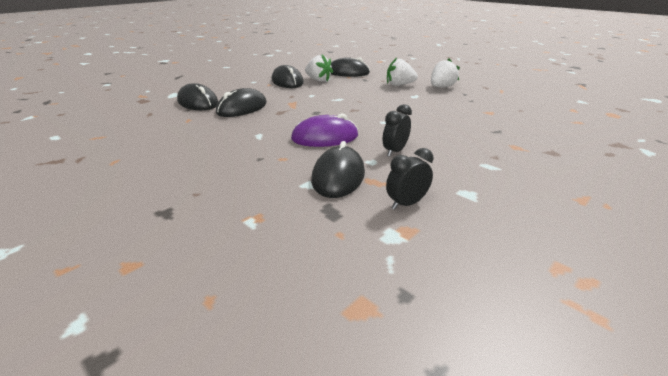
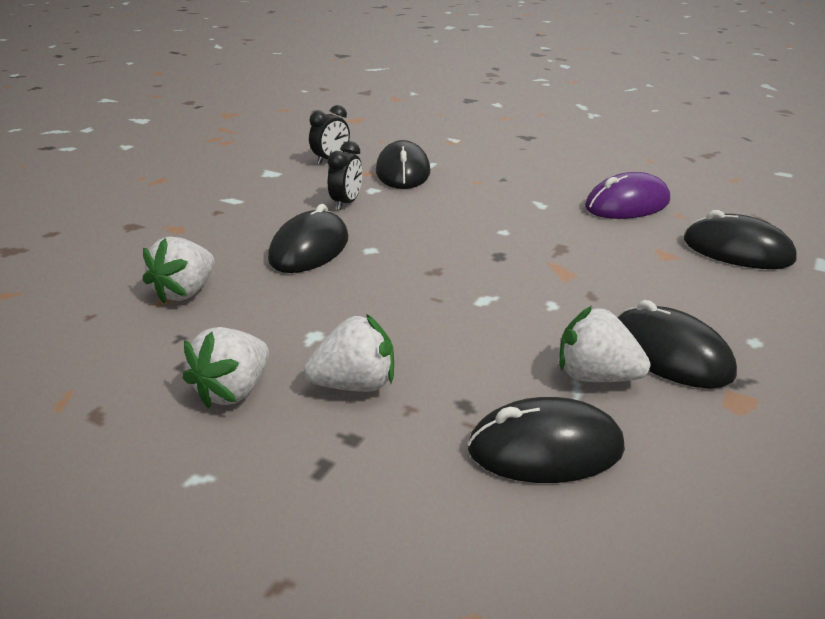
camera: 165 degrees right, 0 degrees up
(242, 108) = (637, 247): black mouse -> black mouse (309, 249)
(325, 137) = (447, 211): purple mouse -> purple mouse (627, 204)
(481, 113) = (185, 292): none -> white strawberry

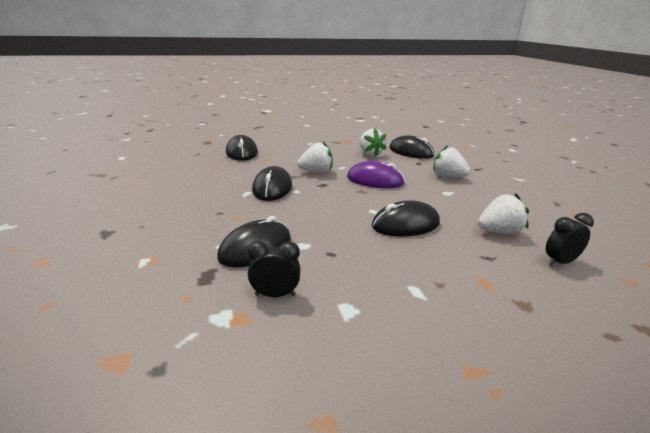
camera: 135 degrees left, 5 degrees down
(233, 391) = (495, 190): white strawberry -> white strawberry (316, 172)
(346, 203) = (339, 243): black clock -> black clock (560, 262)
(627, 204) = (217, 176): purple mouse -> purple mouse (375, 180)
(670, 354) = (339, 149): black mouse -> black mouse (272, 188)

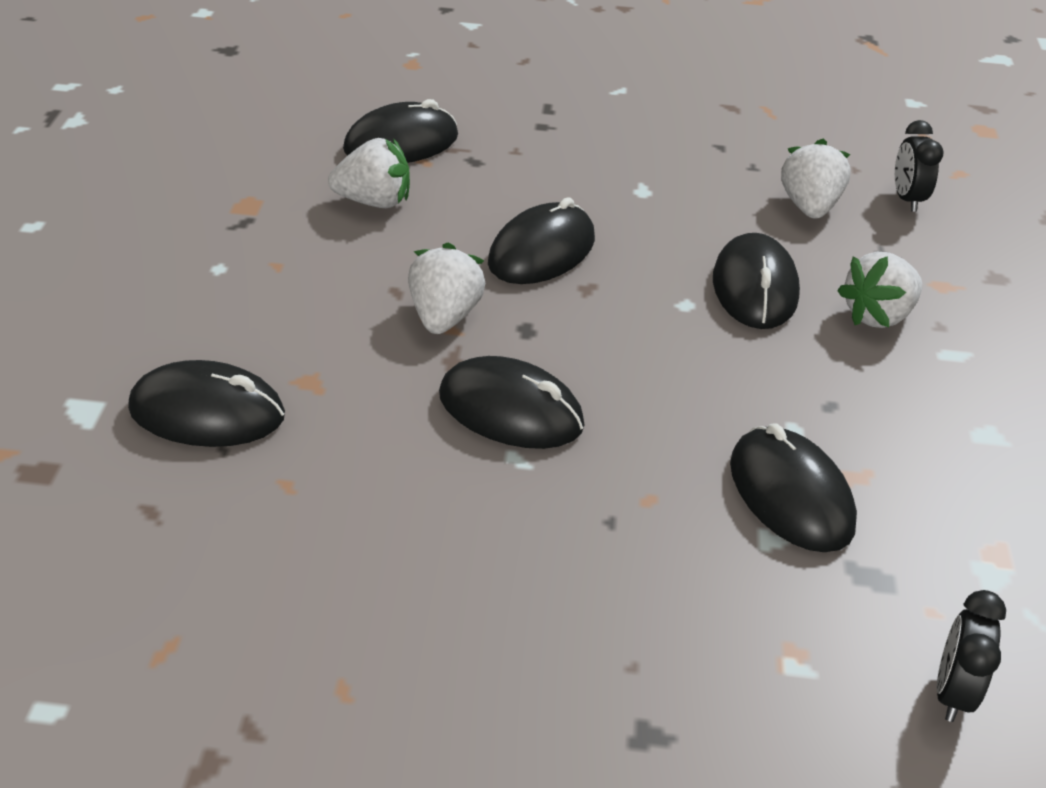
camera: 70 degrees left, 15 degrees up
(275, 295) = (943, 501): black clock -> black clock (952, 692)
(375, 180) = (542, 251): purple mouse -> black mouse
(448, 177) = (570, 158): white strawberry -> white strawberry (877, 315)

